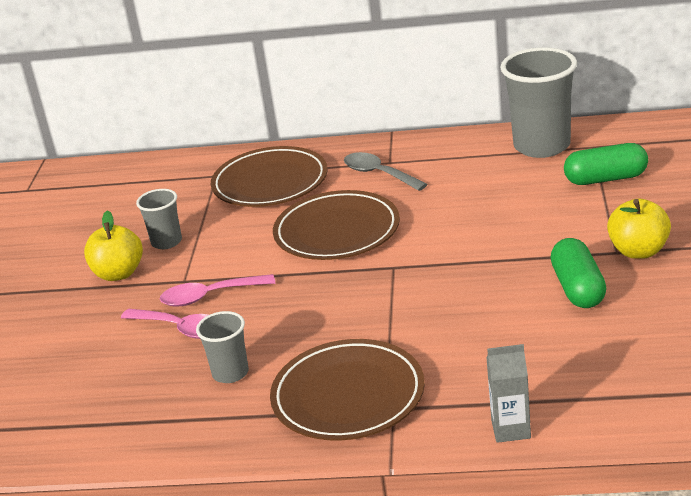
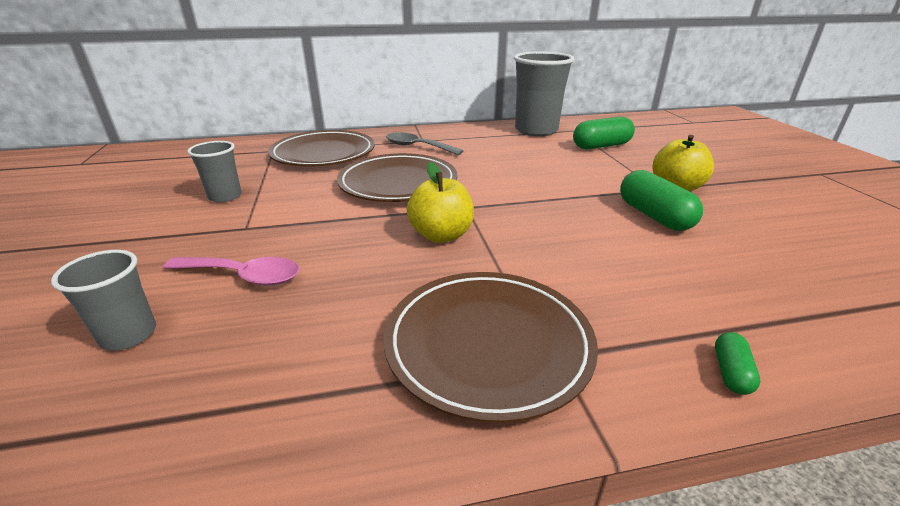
camera: 20 degrees left, 0 degrees up
(119, 273) = (168, 225): yellow apple -> yellow apple (441, 235)
(210, 296) = (277, 240): pink spoon -> none
(230, 373) = (316, 326): grey cup -> grey cup (129, 335)
(511, 429) = (731, 372): grey carton -> green capsule

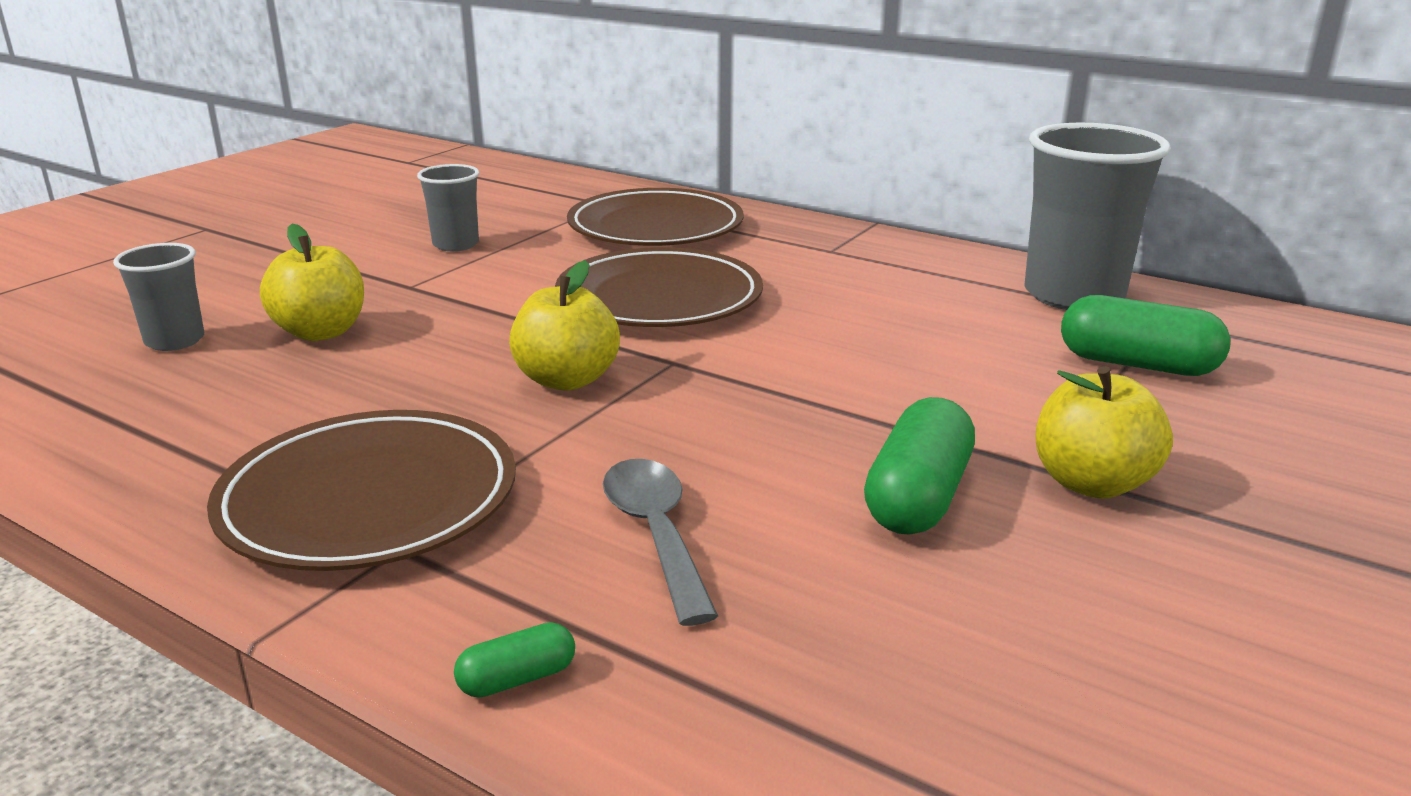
camera: 45 degrees right, 5 degrees down
(243, 276) = (321, 332): pink spoon -> yellow apple
(417, 147) = (799, 258): grey spoon -> grey spoon (656, 534)

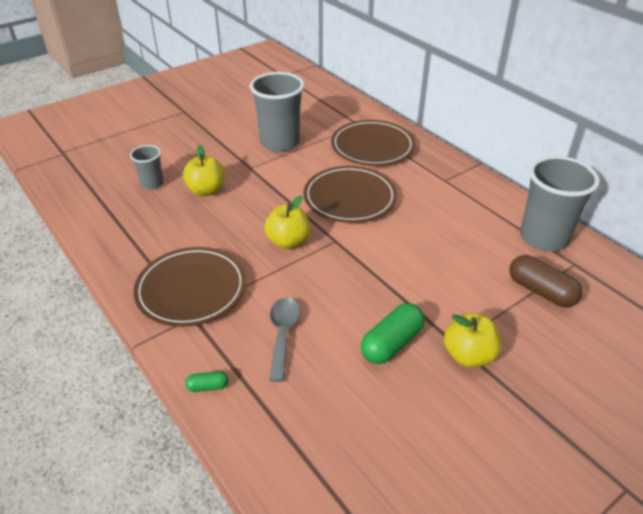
camera: 20 degrees right, 15 degrees up
(456, 244) = (280, 142): grey cup -> grey cup, size x1.90
(1137, 364) = (541, 291): green capsule -> brown capsule

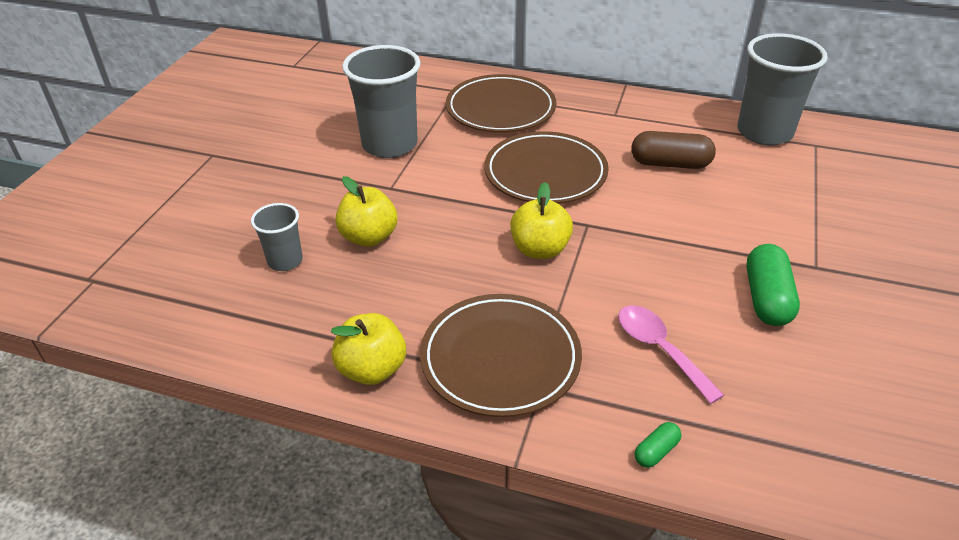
camera: 35 degrees left, 0 degrees up
(283, 335) = (660, 350): grey spoon -> pink spoon
(468, 355) = (839, 272): yellow apple -> yellow apple (372, 369)
(541, 291) = (821, 182): brown capsule -> brown capsule (670, 164)

